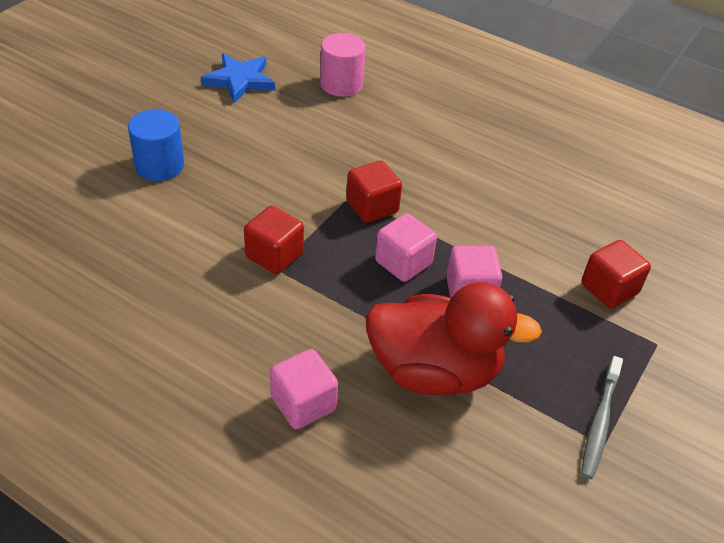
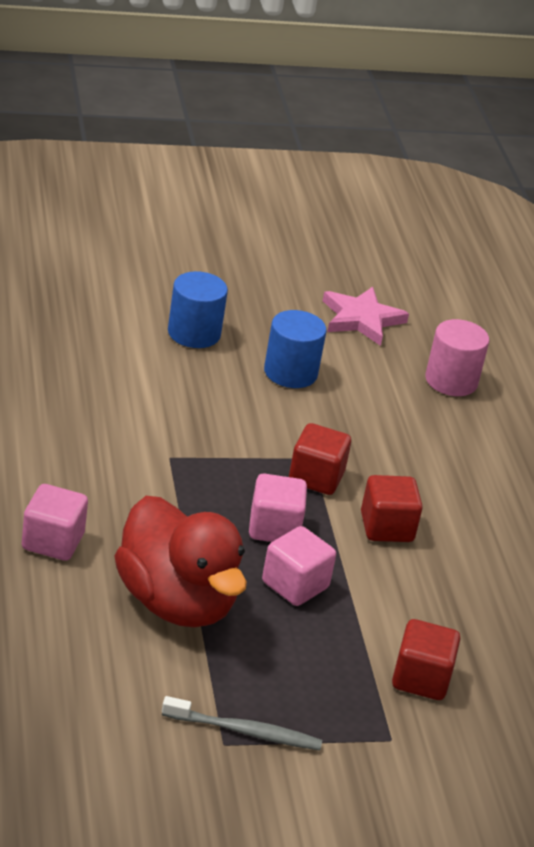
camera: 45 degrees right, 10 degrees down
(239, 81) = (361, 319): blue star -> pink star
(255, 147) = (290, 372): none -> blue cylinder
(274, 255) = (182, 449): red cube -> red cube (386, 527)
(599, 422) = (245, 731): grey toothbrush -> grey toothbrush turned 150 degrees counterclockwise

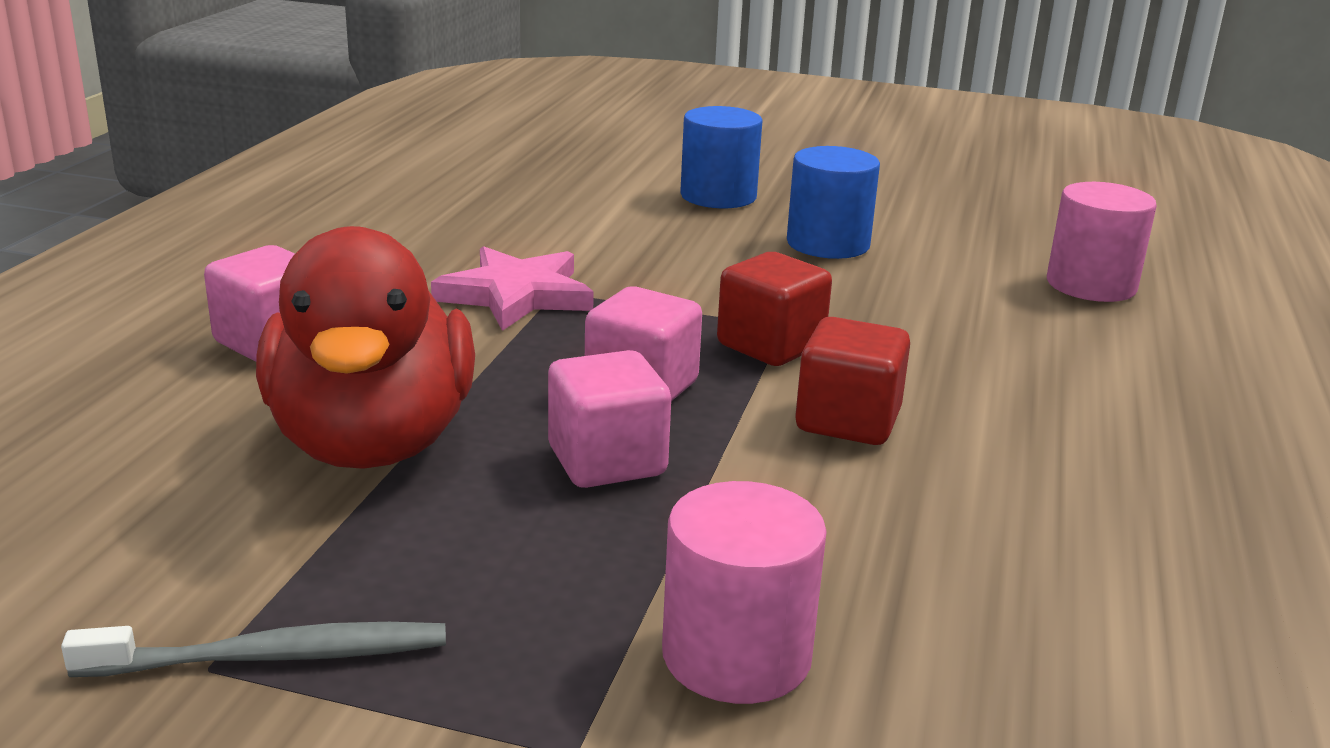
camera: 30 degrees right, 10 degrees down
(245, 731) = (272, 657): grey toothbrush -> grey toothbrush turned 45 degrees counterclockwise
(361, 319) = (982, 215): pink star -> pink star (516, 295)
(421, 679) = (736, 655): red cube -> pink cylinder

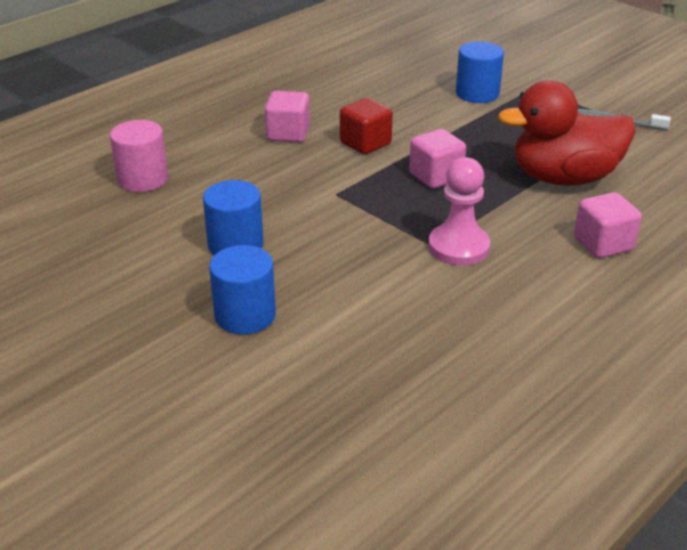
camera: 150 degrees left, 10 degrees up
(373, 442) = (564, 178): red duck -> red duck turned 120 degrees counterclockwise
(516, 295) = (458, 247): pink star -> pink pawn
(607, 461) = (474, 150): pink cube -> pink cube (288, 134)
(736, 655) = (477, 93): pink cylinder -> blue cylinder
(770, 346) = (356, 183): red cube -> none

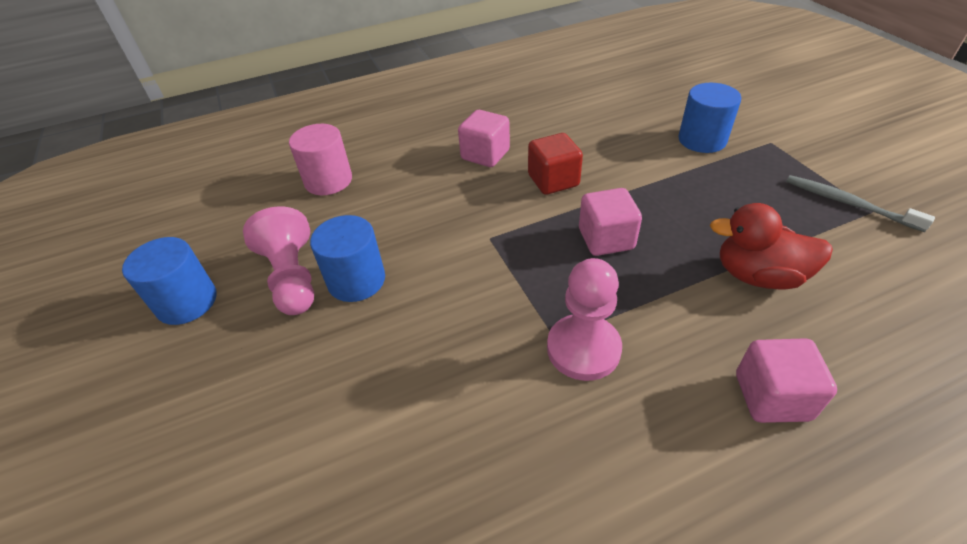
camera: 25 degrees right, 10 degrees up
(171, 255) = (292, 278): none -> pink pawn
(245, 315) = (306, 381): blue cylinder -> blue cylinder (187, 302)
(564, 178) = (758, 275): red duck -> red duck, size x0.66

